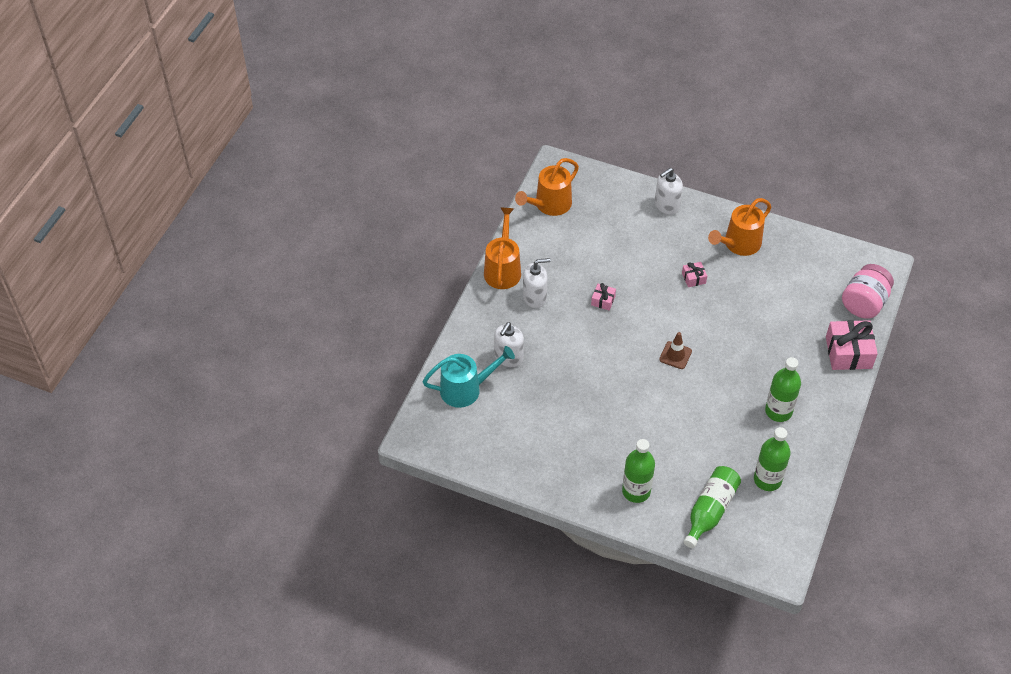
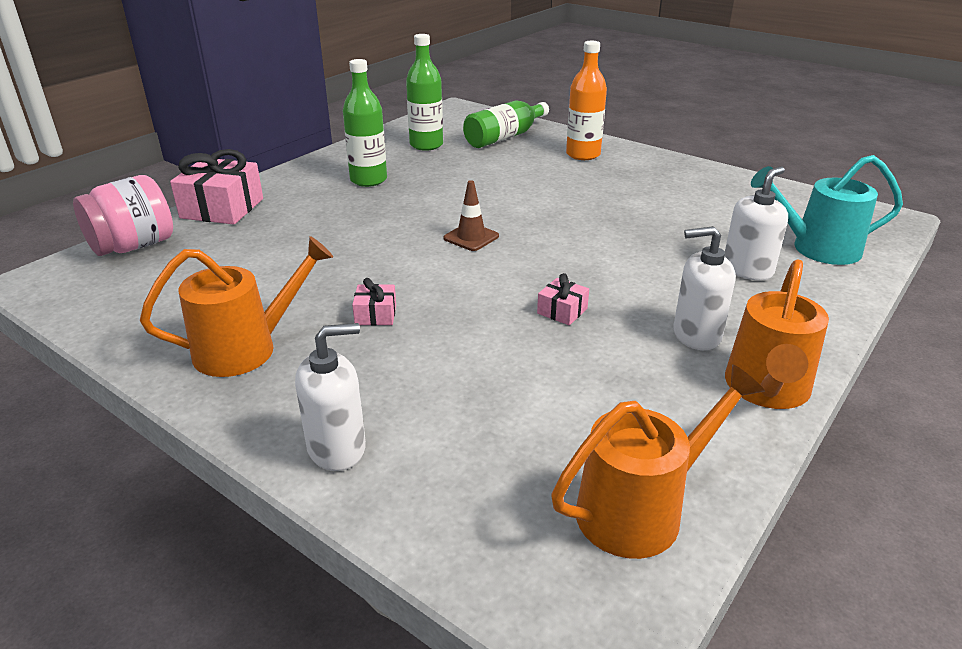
camera: 165 degrees left, 20 degrees down
(636, 491) = (583, 154): green bottle -> orange bottle

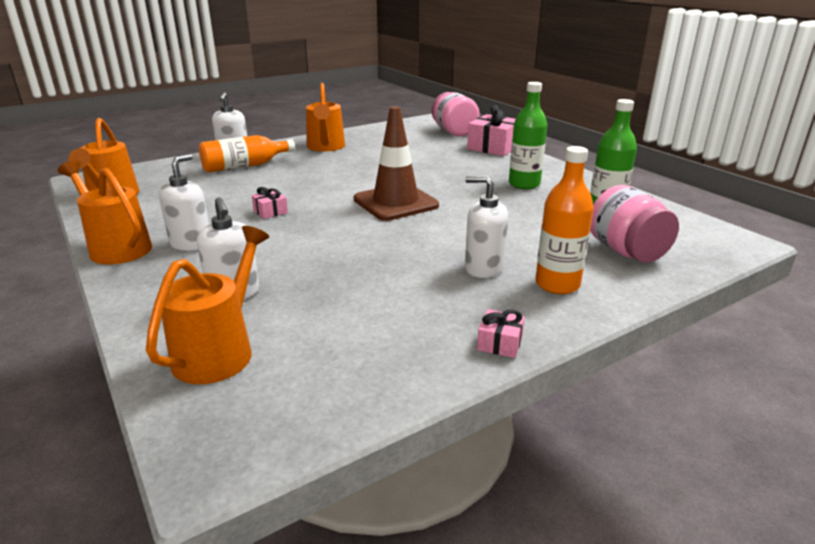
camera: 110 degrees right, 5 degrees down
(375, 315) = (325, 170): pink gift -> pink gift (499, 343)
(392, 407) = (245, 166): none -> orange bottle
(471, 237) = (395, 202): brown traffic cone -> brown traffic cone, size x2.00
(505, 137) = (626, 251): green bottle -> pink jar
(583, 179) = (483, 268): none -> white soap dispenser
(816, 248) = (220, 350): turquoise watering can -> orange watering can

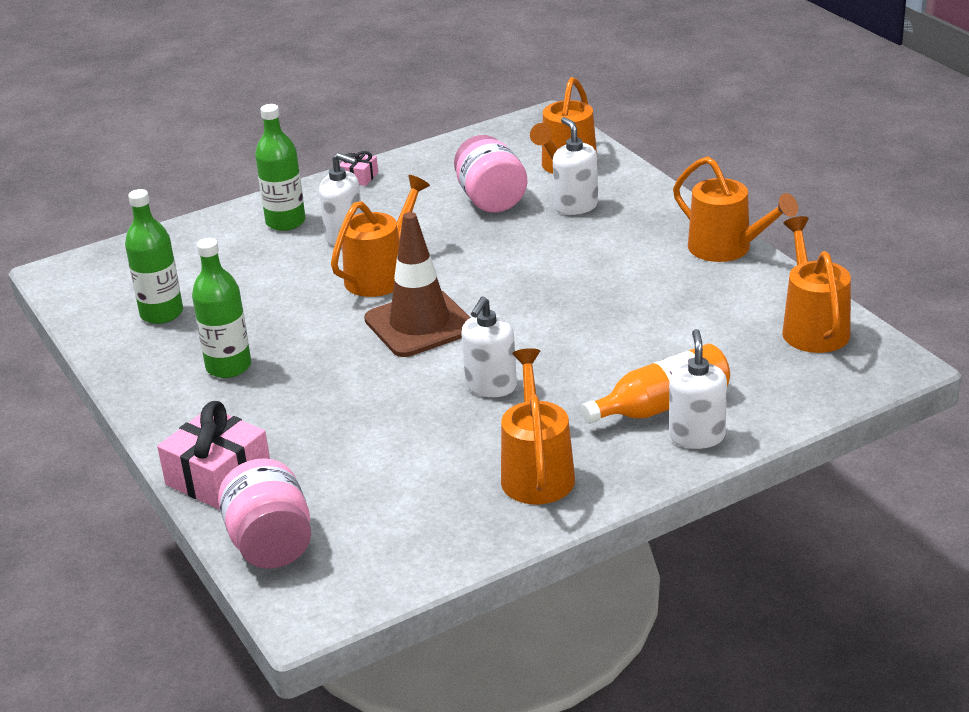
camera: 175 degrees left, 5 degrees up
(191, 243) = (649, 255): white soap dispenser -> white soap dispenser (491, 386)
(270, 211) = (580, 304): pink gift -> none
(434, 234) = (382, 275): none -> orange watering can
(557, 284) = (285, 222): orange bottle -> green bottle
(626, 251) = (190, 258): pink jar -> pink jar (491, 200)

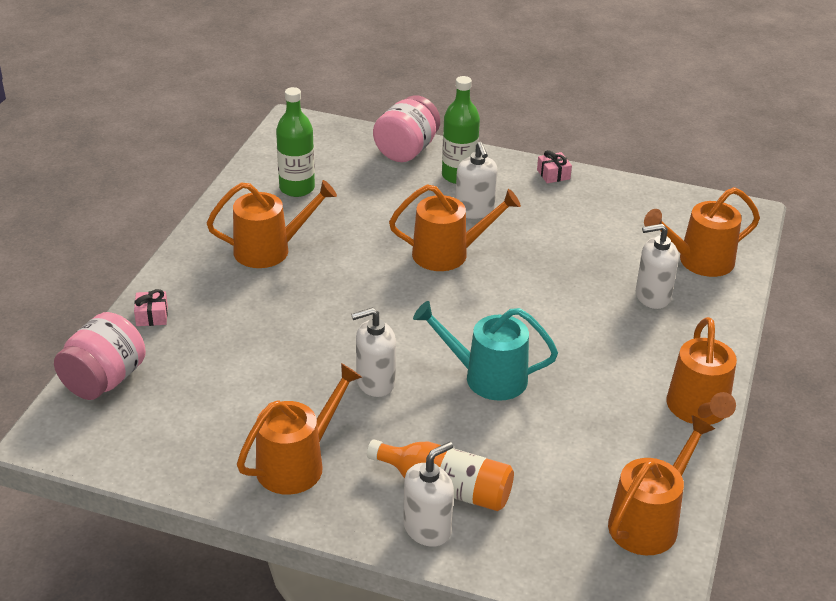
camera: 45 degrees right, 5 degrees up
(218, 477) = (152, 316): pink gift -> pink gift, size x0.49
(228, 367) = (270, 250): green bottle -> orange watering can
(420, 324) = (411, 305): brown traffic cone -> none
(491, 200) = (605, 250): pink jar -> pink jar (406, 150)
(561, 327) = (486, 377): none -> turquoise watering can
(576, 206) = (652, 296): white soap dispenser -> white soap dispenser turned 120 degrees counterclockwise

